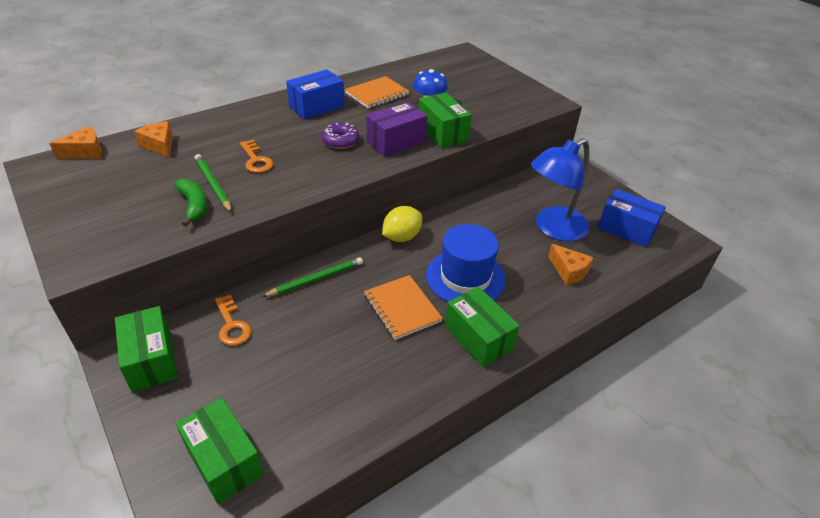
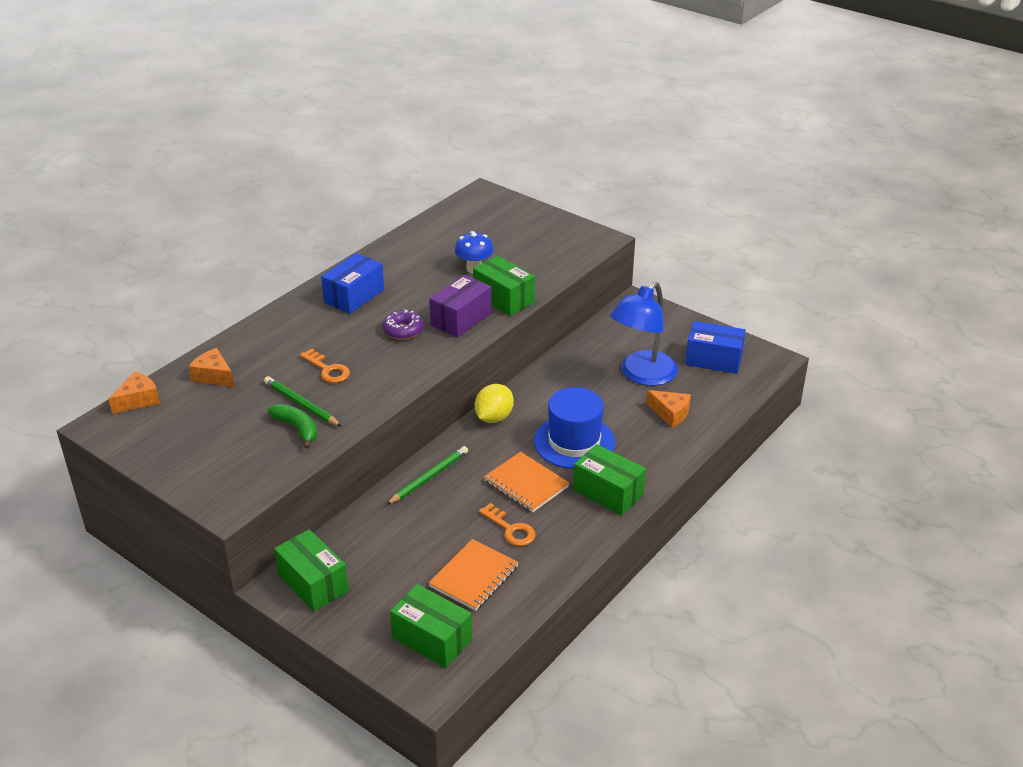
camera: 15 degrees left, 5 degrees down
(232, 325) = (371, 536): orange key -> orange key (510, 529)
(377, 94) = (412, 267): orange notebook -> orange notebook (474, 577)

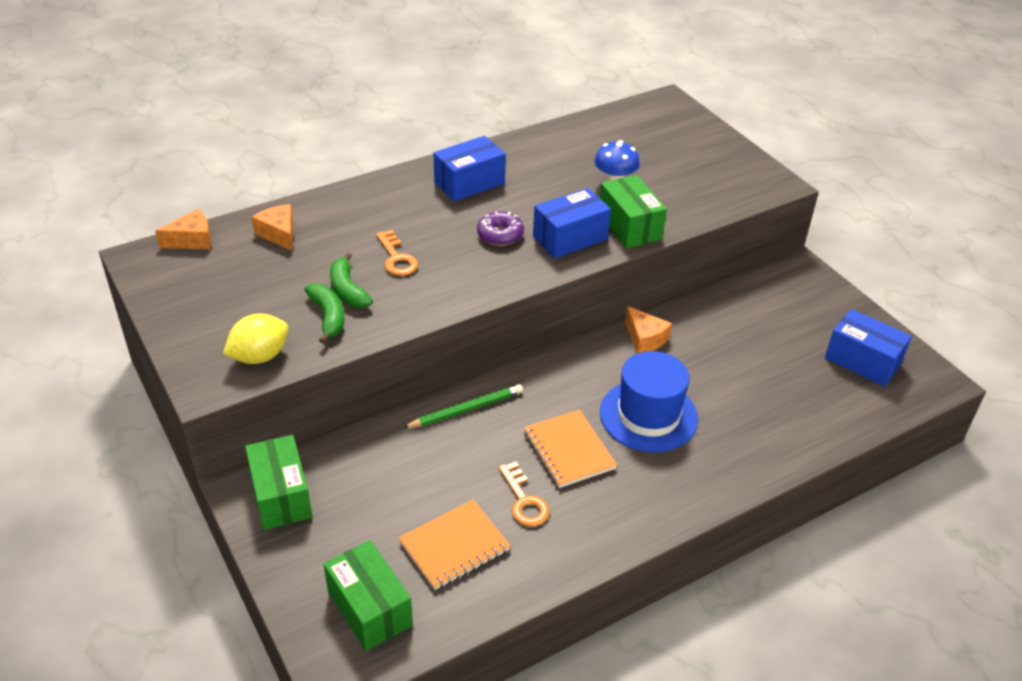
camera: 20 degrees right, 5 degrees up
(301, 404) = (348, 290): green pencil -> green banana
(461, 319) = (570, 238): purple box -> blue box
(494, 417) = (571, 360): yellow lemon -> yellow lemon (259, 356)
(608, 492) = (658, 490): green box -> none
(642, 375) = (766, 356): blue lamp -> none
(670, 413) = (779, 414): orange cheese -> orange cheese (644, 339)

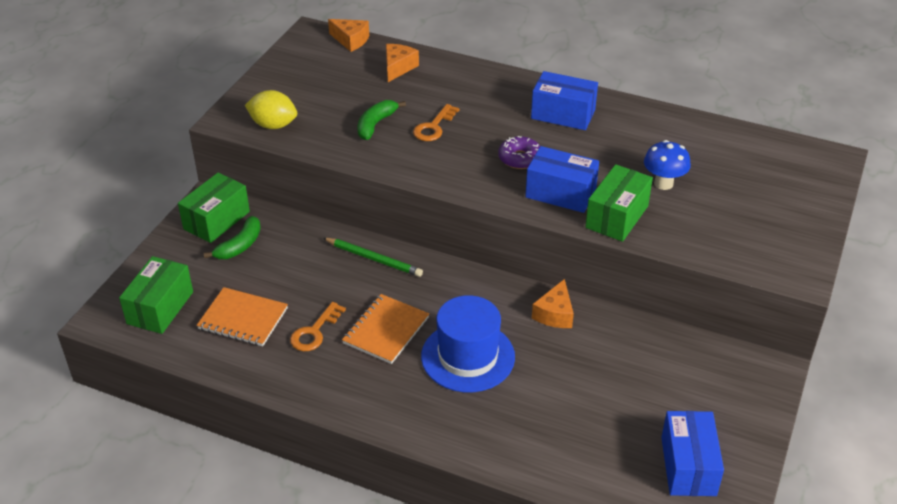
camera: 55 degrees right, 0 degrees up
(328, 317) = (340, 131): green banana -> green banana (240, 245)

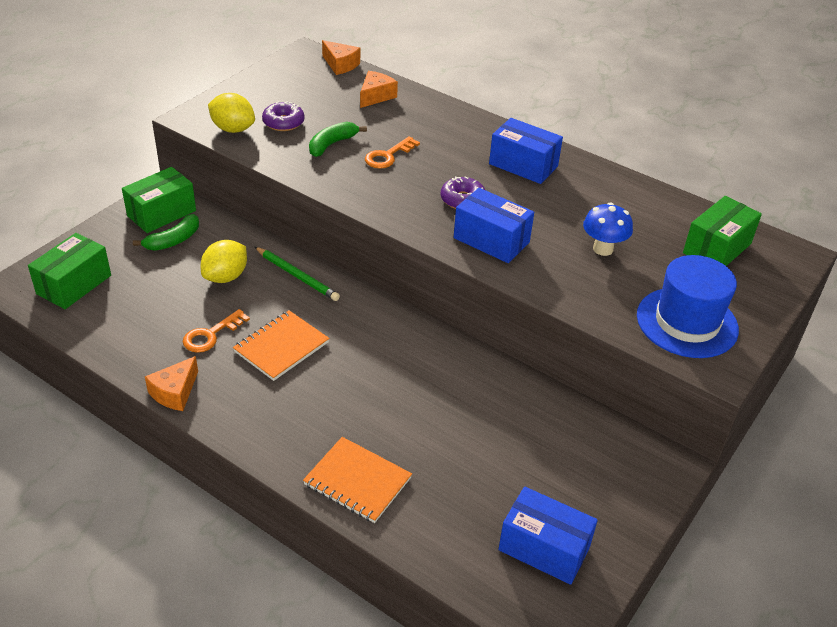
camera: 10 degrees right, 0 degrees up
(243, 319) = (147, 310): orange notebook -> orange notebook (357, 481)
(306, 272) = (226, 277): none -> yellow lemon
(320, 110) = (283, 122): none -> purple donut
(468, 356) = (353, 388): blue hat -> blue hat (687, 322)
(555, 314) = (458, 363): orange cheese -> orange cheese (175, 392)
(617, 217) = (541, 273): green box -> green box (717, 248)
(688, 466) = (544, 548): blue box -> blue box turned 75 degrees counterclockwise

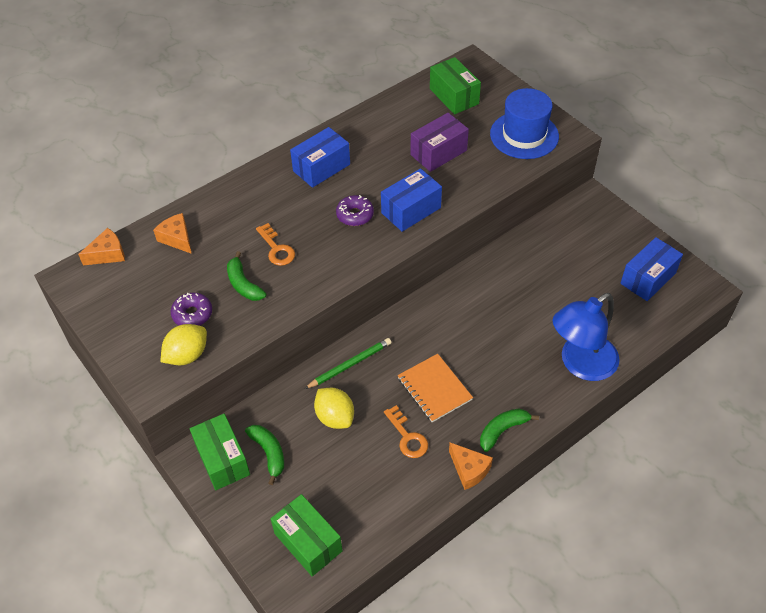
camera: 70 degrees left, 10 degrees up
(235, 415) = (502, 430): none -> green banana
(357, 481) = (580, 364): orange notebook -> blue lamp
(603, 249) = (438, 152): blue mushroom -> purple box

